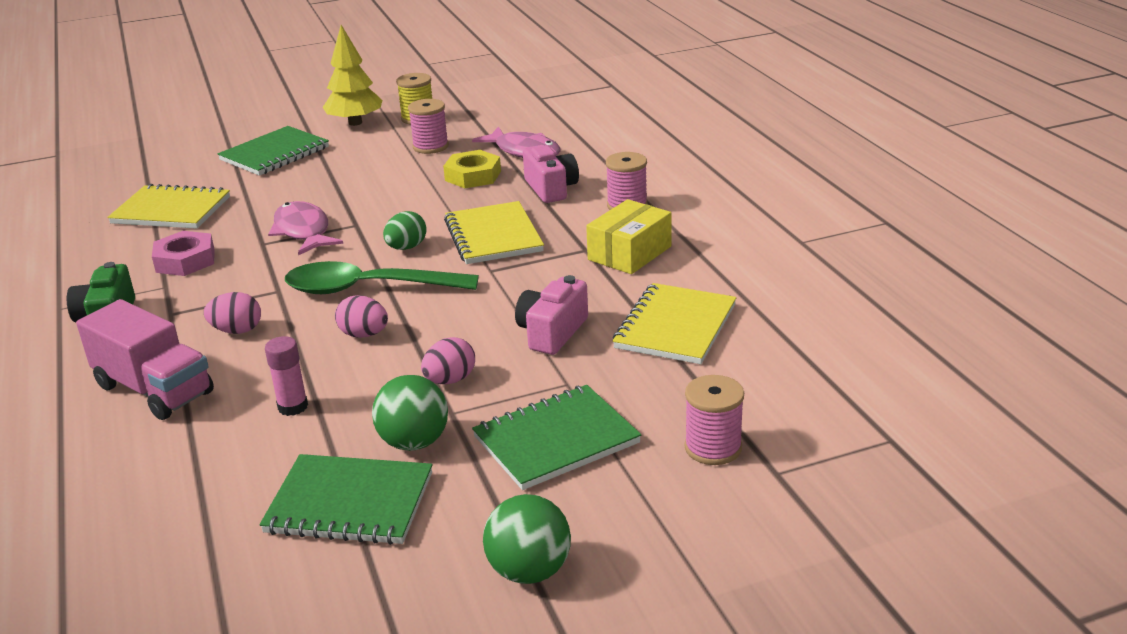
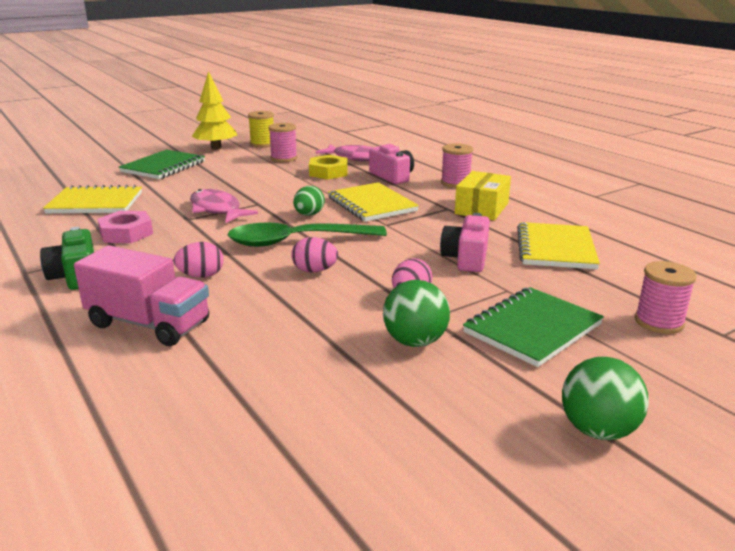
camera: 15 degrees left, 5 degrees down
(293, 407) = (287, 325): pink glue stick -> none
(350, 503) = (392, 394): green notebook -> none

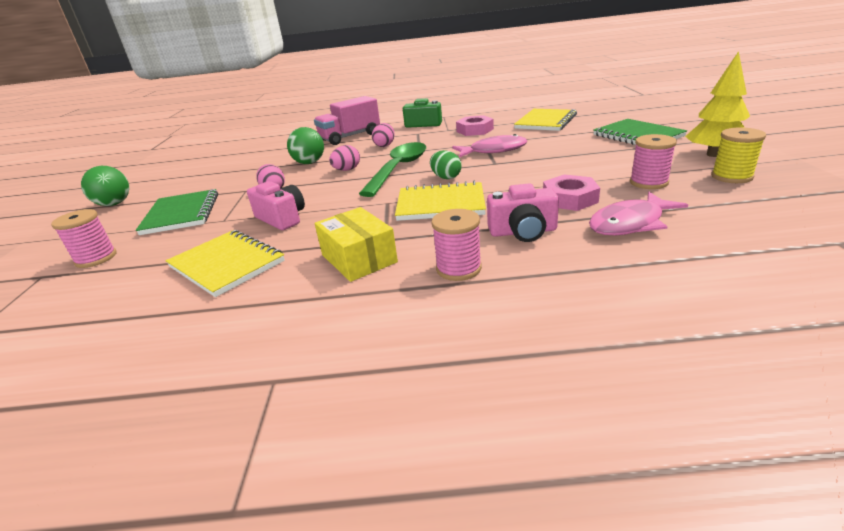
camera: 125 degrees right, 5 degrees up
(328, 172) = (569, 199): yellow nut -> pink nut
(415, 341) = (235, 183): green ball -> green ball (309, 163)

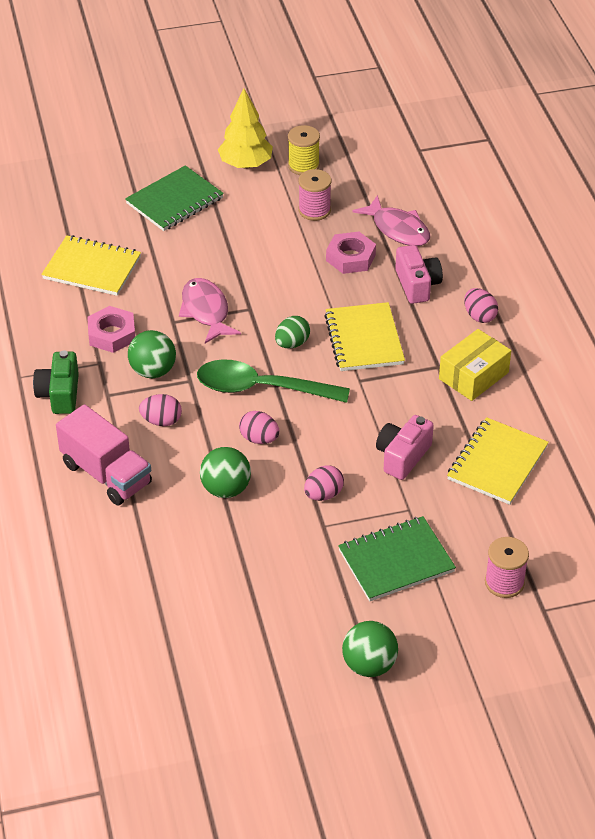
camera: 105 degrees left, 15 degrees up
(433, 141) = (153, 371): none -> green ball
(458, 268) = (479, 316): pink spool -> pink egg

